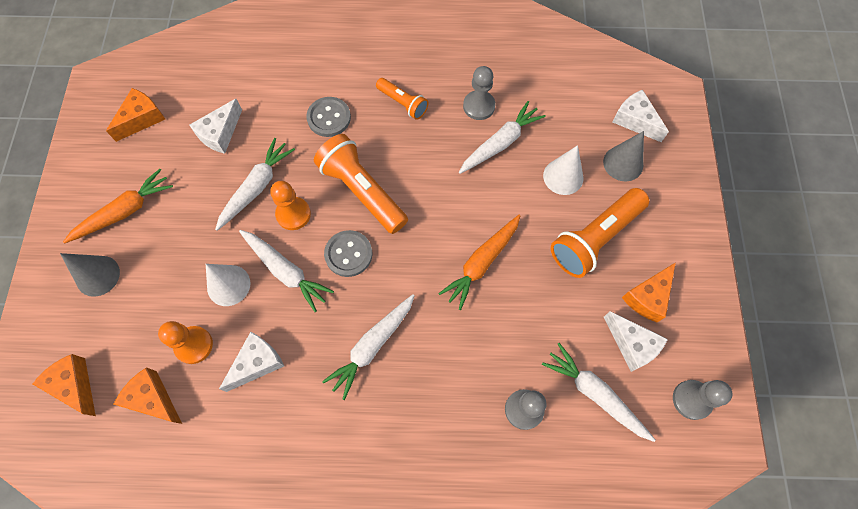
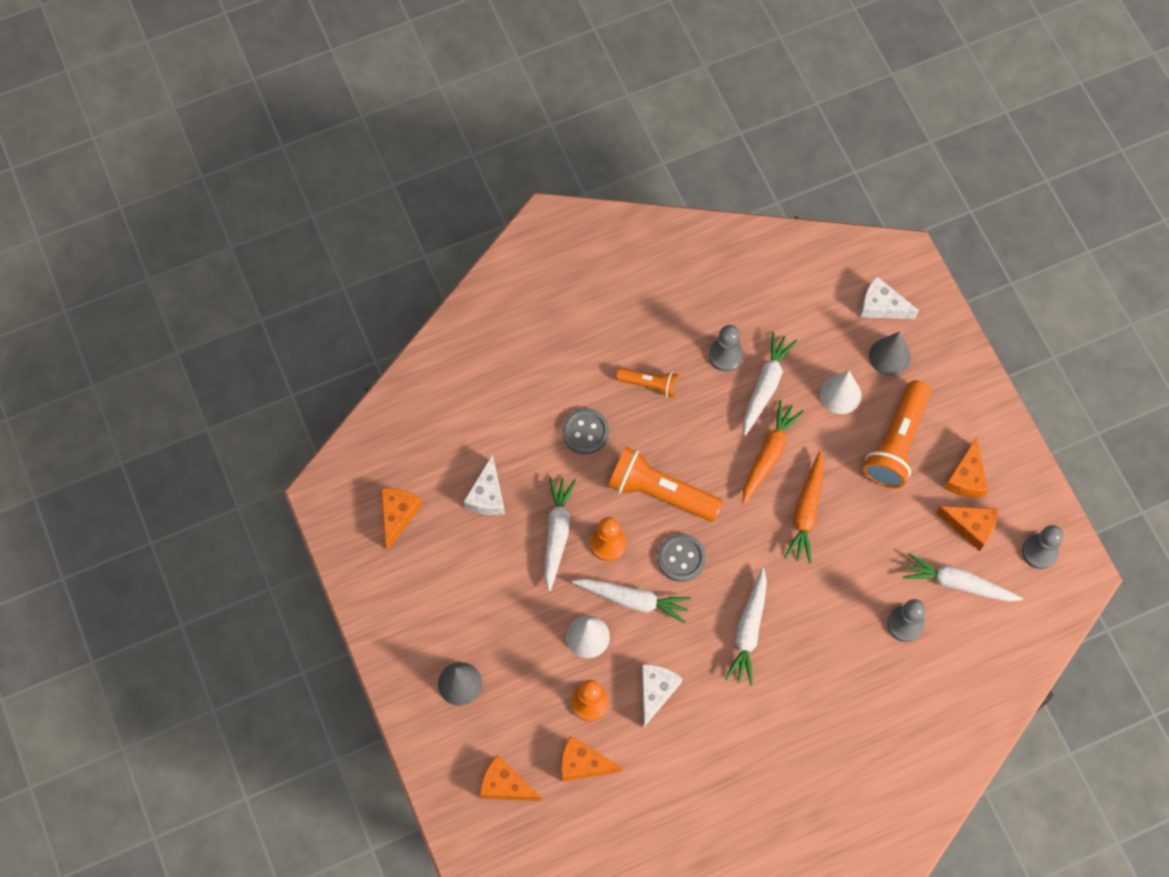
camera: 25 degrees left, 0 degrees up
(124, 211) = (444, 614): orange carrot -> orange carrot (769, 454)
(632, 345) = (971, 527): white cheese -> orange cheese

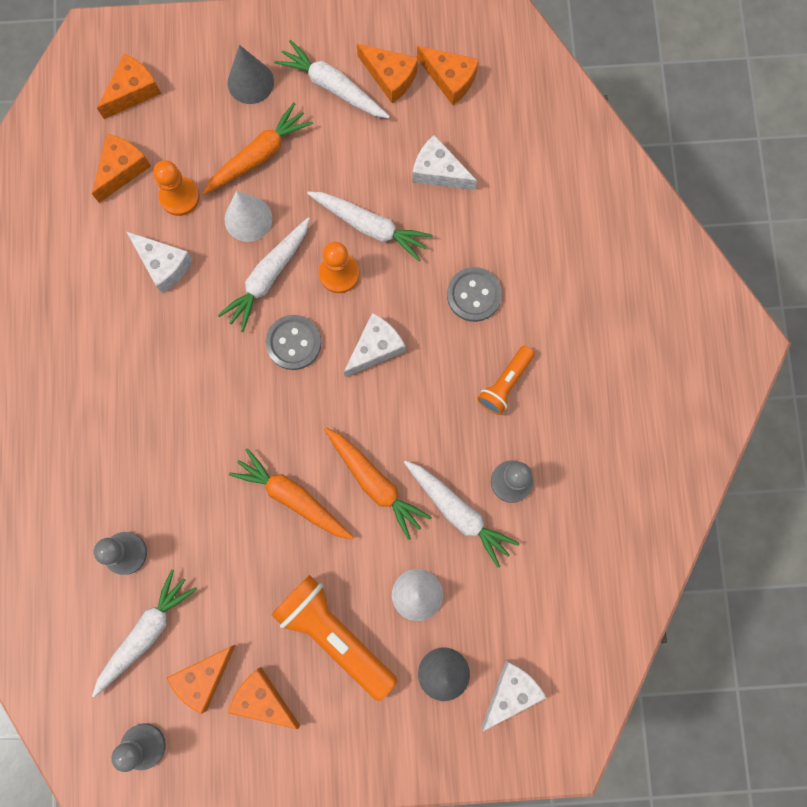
camera: 110 degrees right, 10 degrees up
(413, 565) = (390, 77): none -> orange cheese
(527, 650) = (258, 156): none -> orange carrot
(660, 492) = (375, 348): orange flashlight -> white cheese
(748, 630) = (187, 382): white carrot -> white carrot (333, 87)

